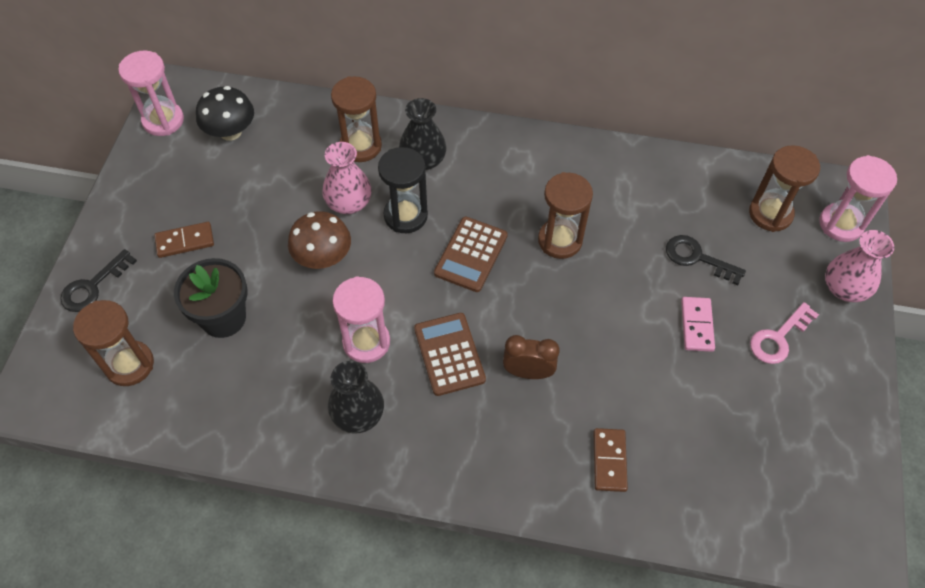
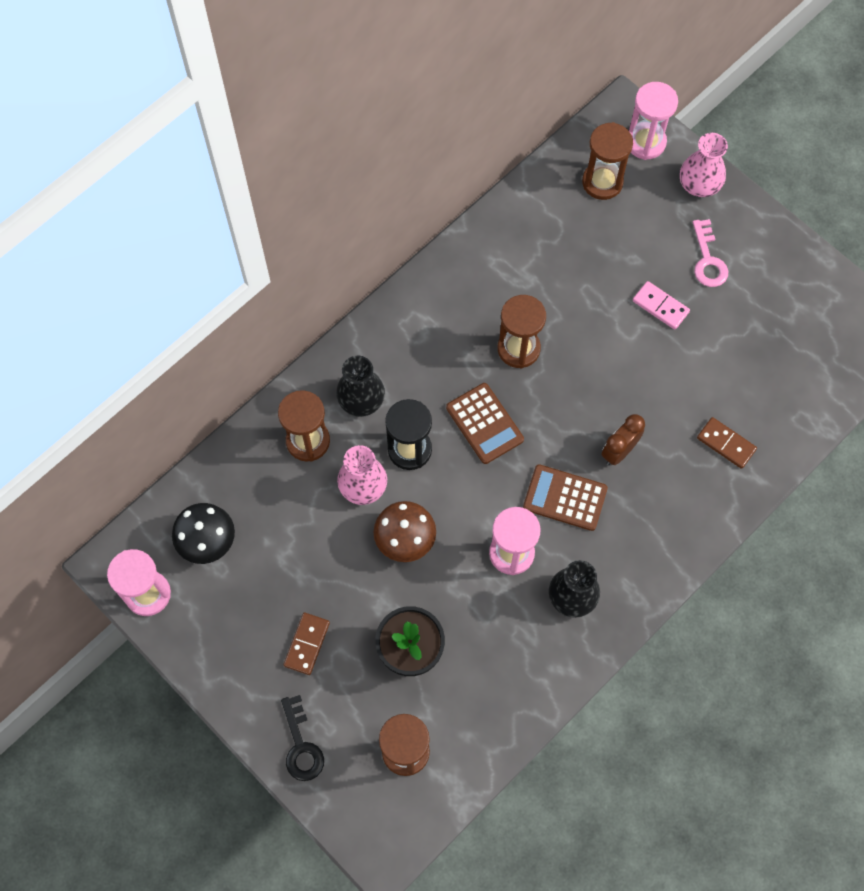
camera: 55 degrees left, 10 degrees up
(697, 258) = (604, 263): black key -> none

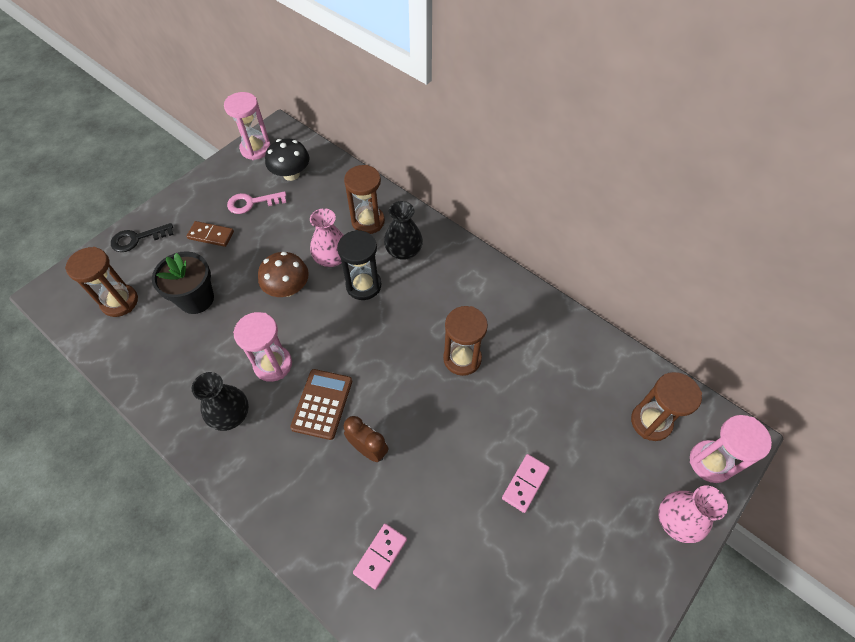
camera: 85 degrees right, 10 degrees down
(484, 423) = (389, 337): brown calculator -> none
(708, 260) = (588, 532): pink key -> pink key (252, 203)
(726, 444) = (380, 556): brown domino -> pink domino

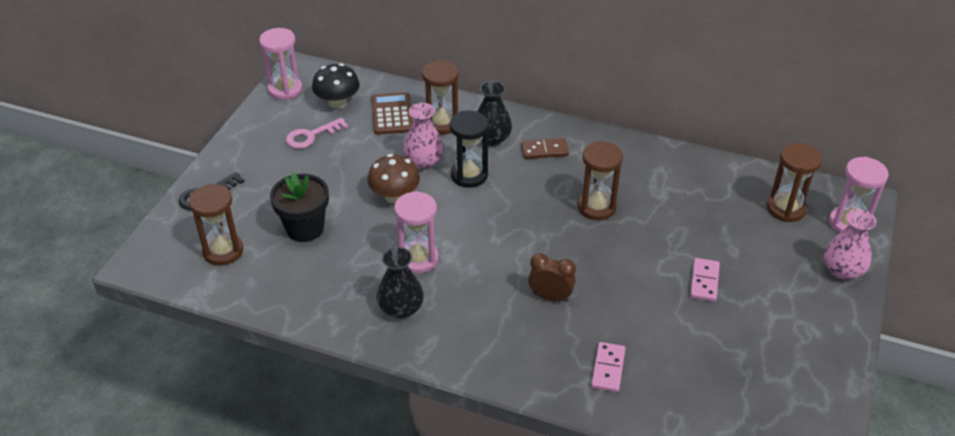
camera: 20 degrees left, 15 degrees down
(211, 235) = (285, 173): brown domino -> brown domino (544, 150)
(322, 404) = (486, 276): brown calculator -> brown calculator (392, 114)

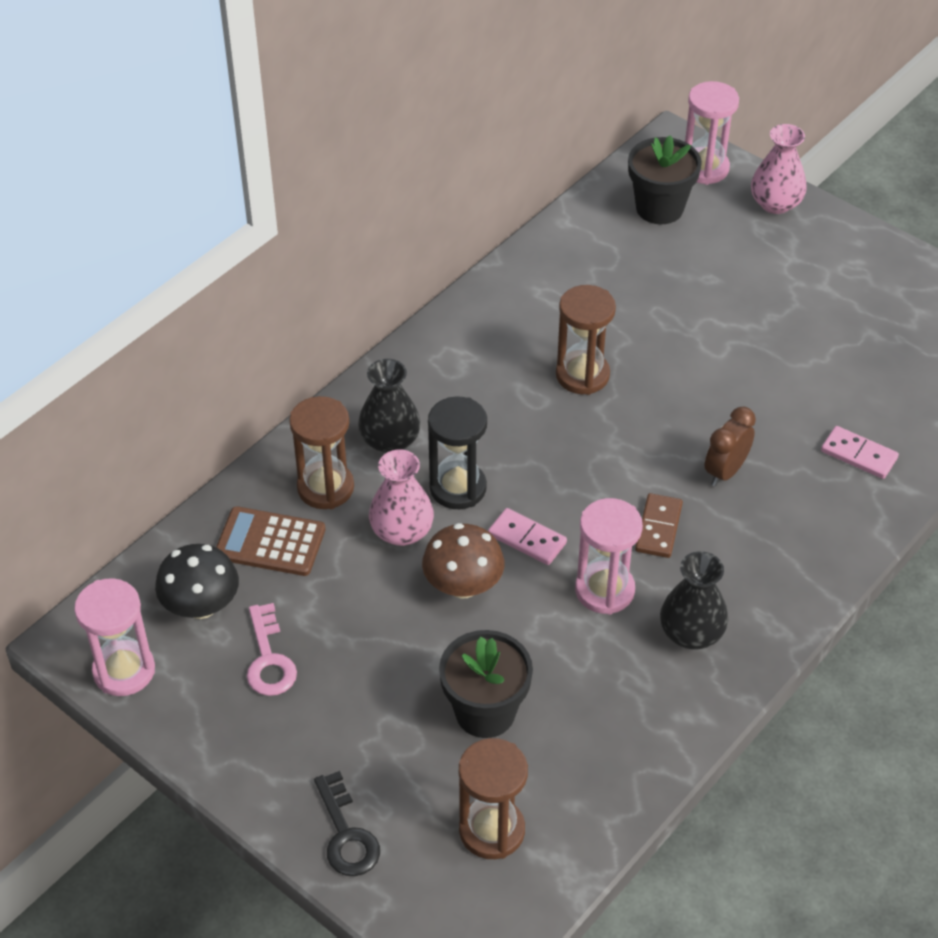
camera: 70 degrees left, 5 degrees up
(544, 150) = (445, 391): brown domino -> brown domino (658, 528)
(704, 281) = (751, 322): pink domino -> pink domino (527, 539)
(786, 209) = (659, 208): brown hourglass -> black flower pot

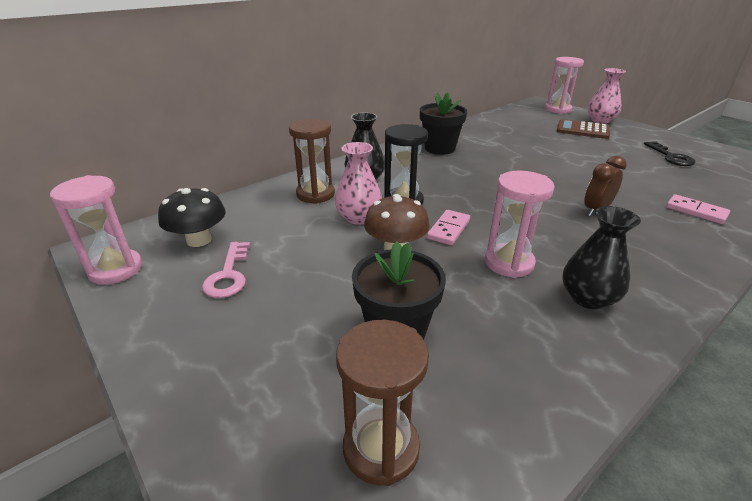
camera: 10 degrees right, 15 degrees down
(270, 542) = (266, 214): brown calculator -> brown calculator (582, 130)
(346, 834) = (222, 427): black key -> black key (671, 157)
(527, 539) = (449, 229): pink domino -> pink domino turned 75 degrees clockwise
(582, 375) = (491, 165): brown hourglass -> none
(658, 528) = (550, 233): brown domino -> none
(659, 208) = (535, 118): black flower pot -> black flower pot (440, 148)

